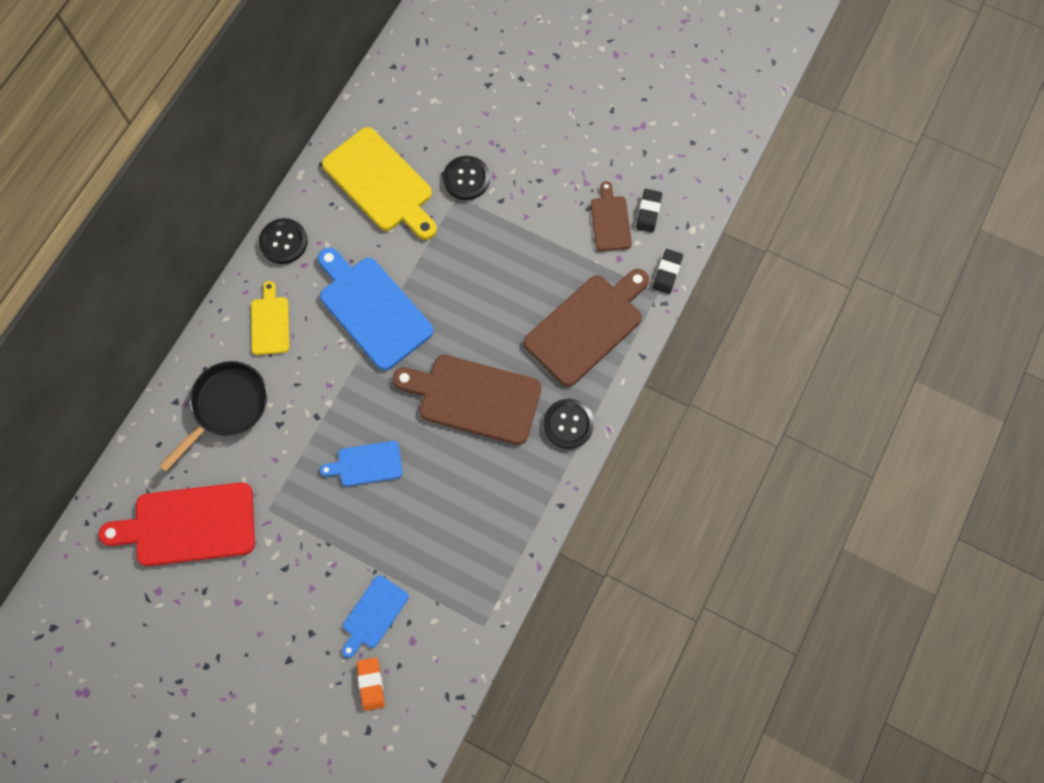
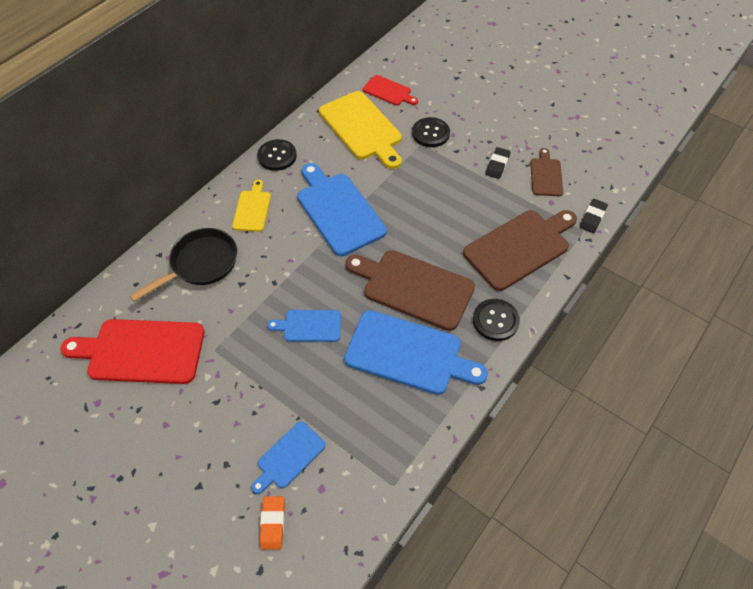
camera: 10 degrees right, 15 degrees down
(405, 120) = (389, 91): none -> red cutting board
(479, 479) = (408, 354): none -> blue cutting board
(648, 212) = (578, 173): black eraser -> black eraser (497, 165)

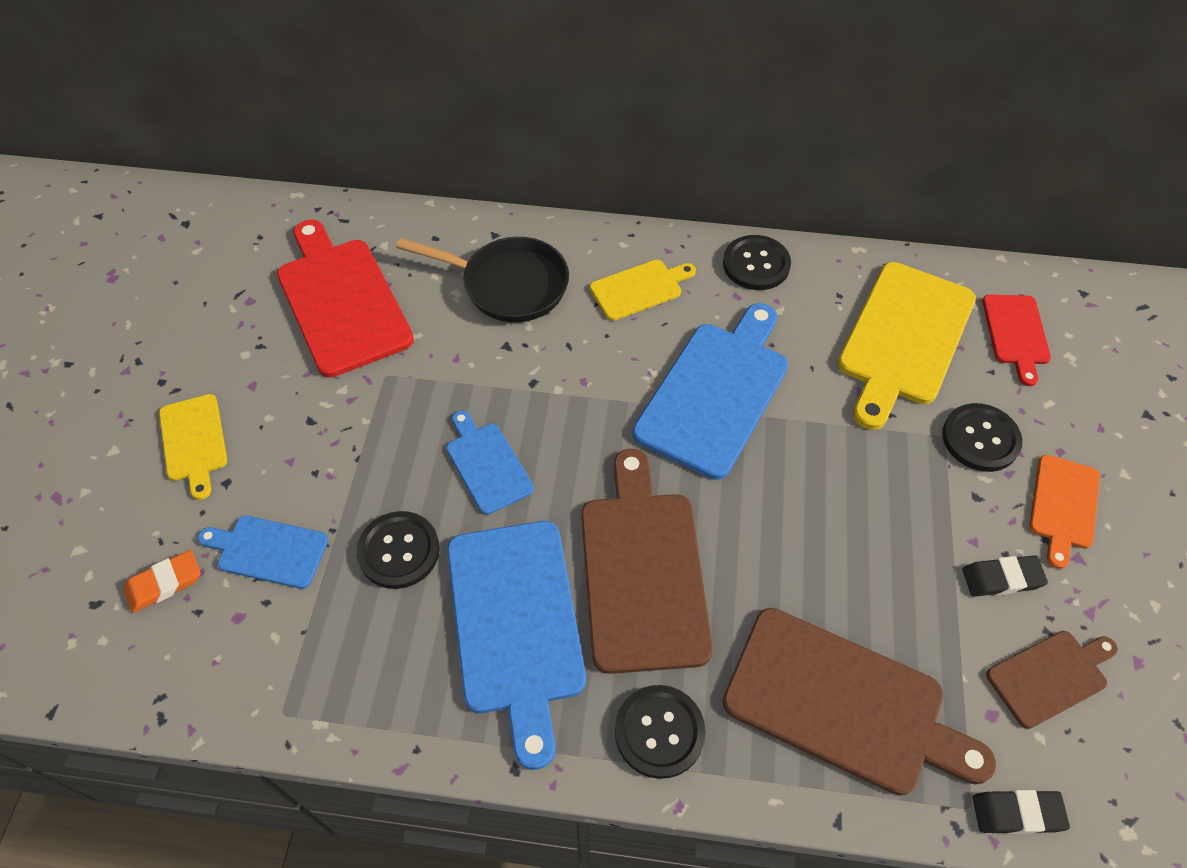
camera: 60 degrees right, 0 degrees up
(182, 473) = (194, 441): none -> yellow cutting board
(333, 389) = (399, 551): none -> black button
(478, 127) = (1063, 506): none -> orange cutting board

